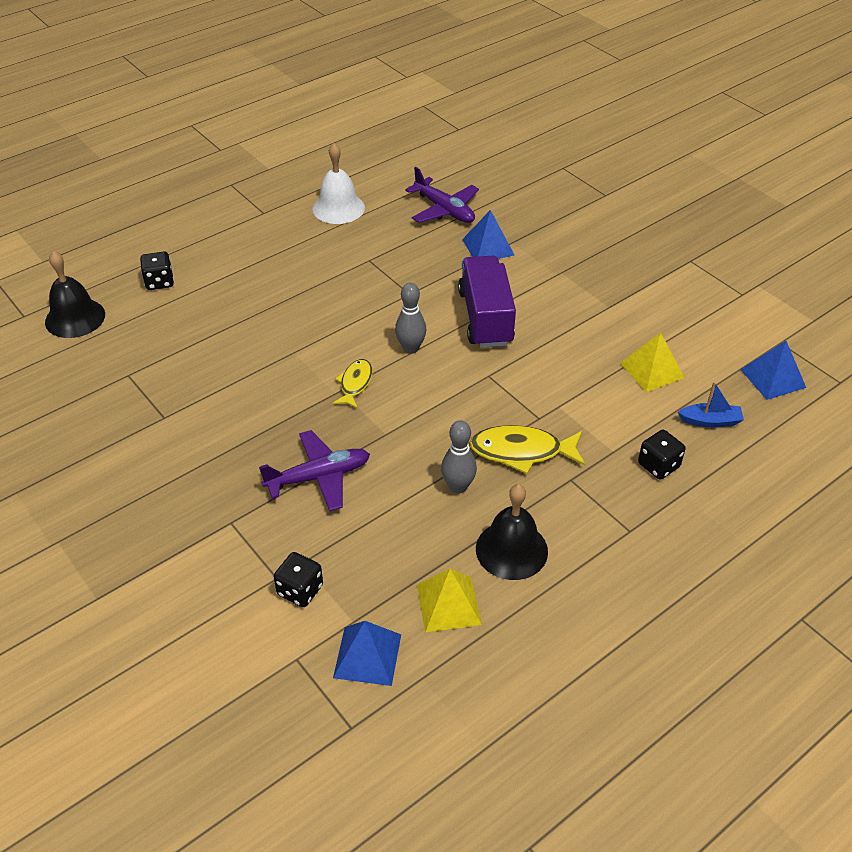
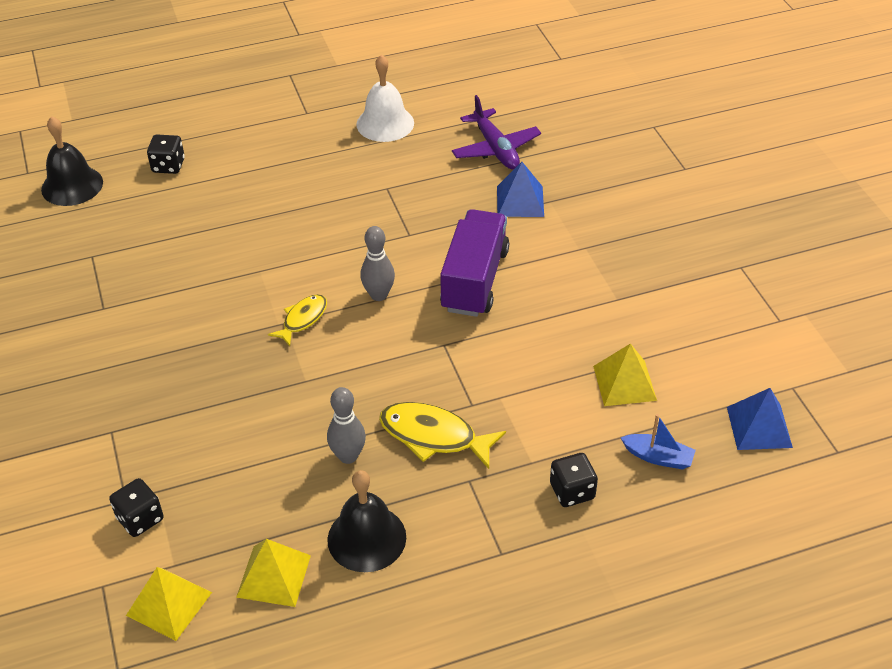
camera: 20 degrees right, 0 degrees up
(319, 477) = (217, 408): purple plane -> none
(367, 656) = (169, 604): blue pyramid -> yellow pyramid

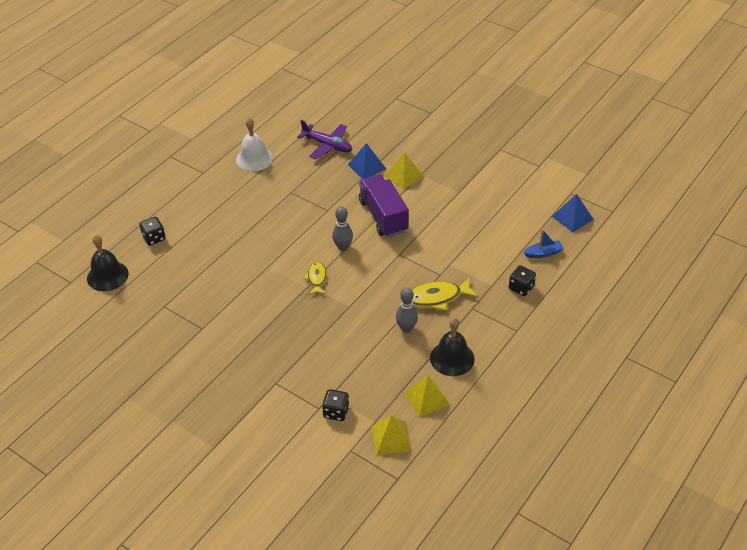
camera: 35 degrees left, 0 degrees up
(624, 383) = (499, 228): yellow pyramid -> yellow pyramid (404, 176)

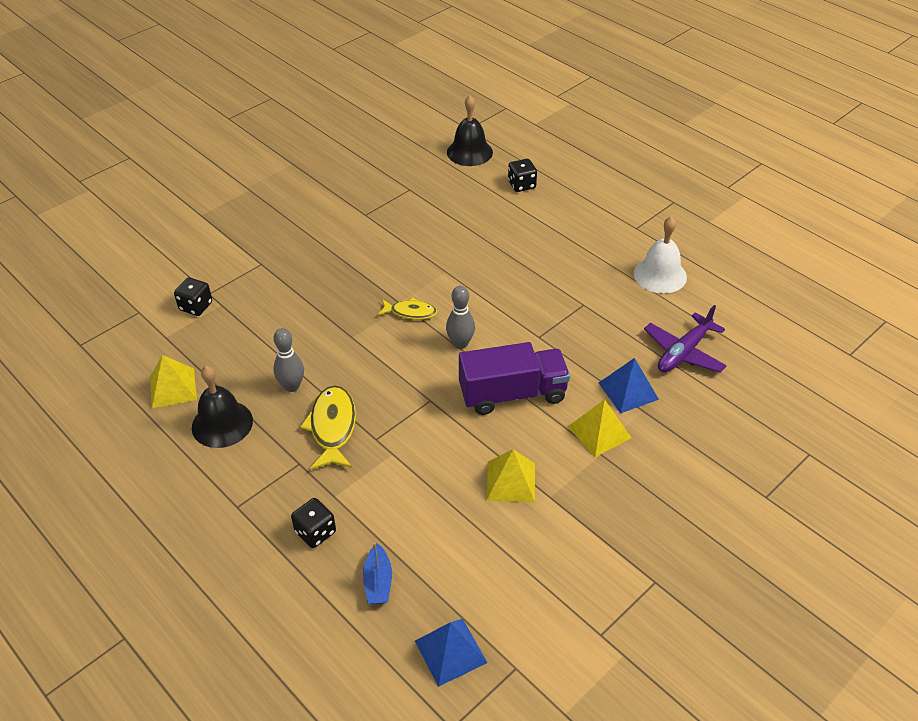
camera: 100 degrees right, 0 degrees up
(391, 438) = (134, 347): yellow pyramid -> yellow pyramid (510, 481)

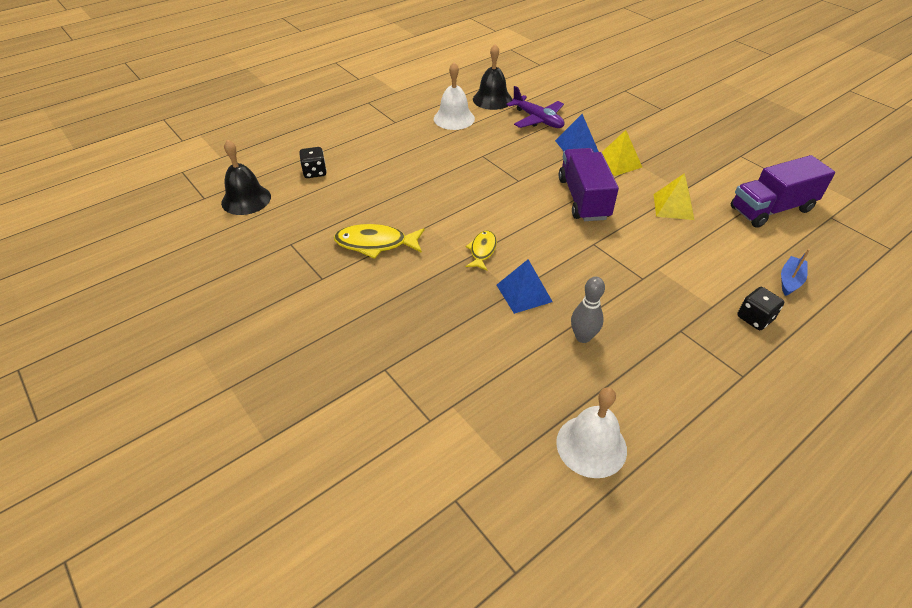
camera: 85 degrees left, 0 degrees up
(173, 388) = (591, 445): yellow pyramid -> white bell
(196, 306) = (452, 432): black dice -> none
(222, 424) = (640, 394): black bell -> black bell (492, 99)
(332, 427) = (633, 306): yellow fish -> yellow fish (375, 244)
(378, 581) = (790, 280): blue boat -> blue boat turned 60 degrees counterclockwise
(450, 651) = (833, 245): blue pyramid -> blue pyramid (524, 293)
(460, 343) = (525, 222): grey bowling pin -> none
(522, 593) = (771, 209): none -> purple truck

